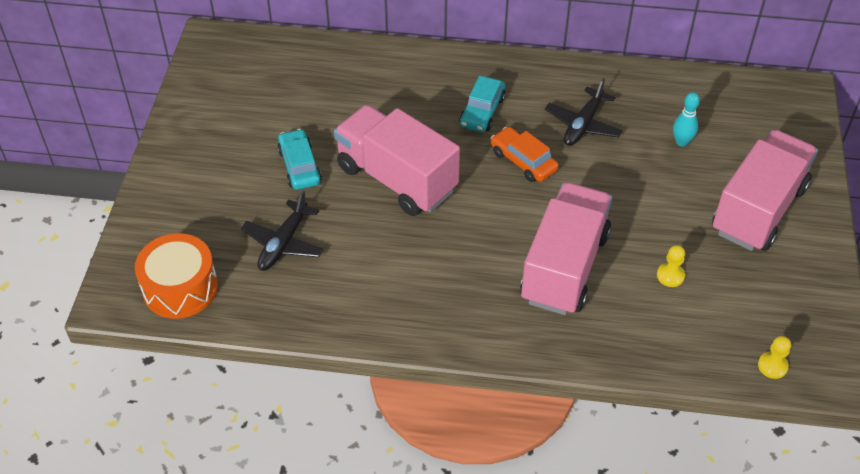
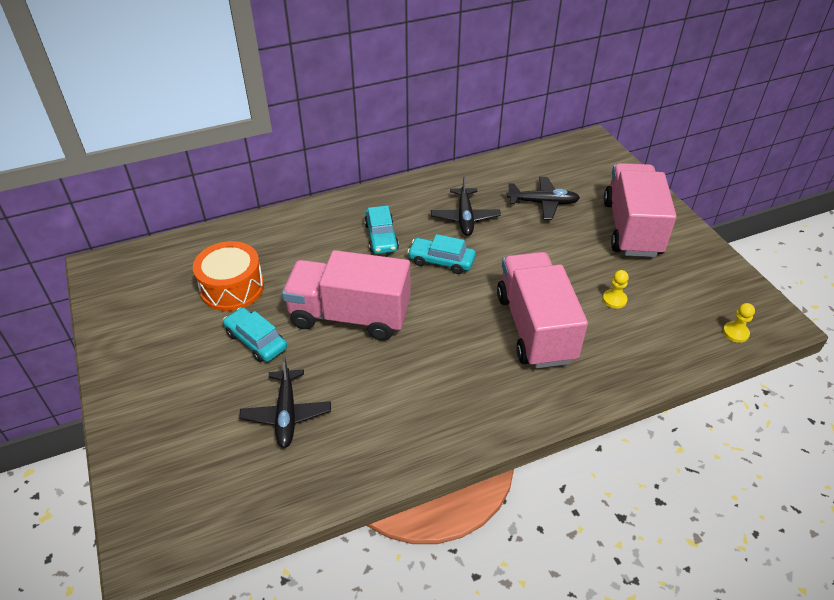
camera: 30 degrees left, 5 degrees down
(180, 288) = (210, 503): orange drum -> orange drum (232, 288)
(523, 161) = (441, 261): orange car -> turquoise car
(681, 142) = (543, 203): turquoise bowling pin -> black plane

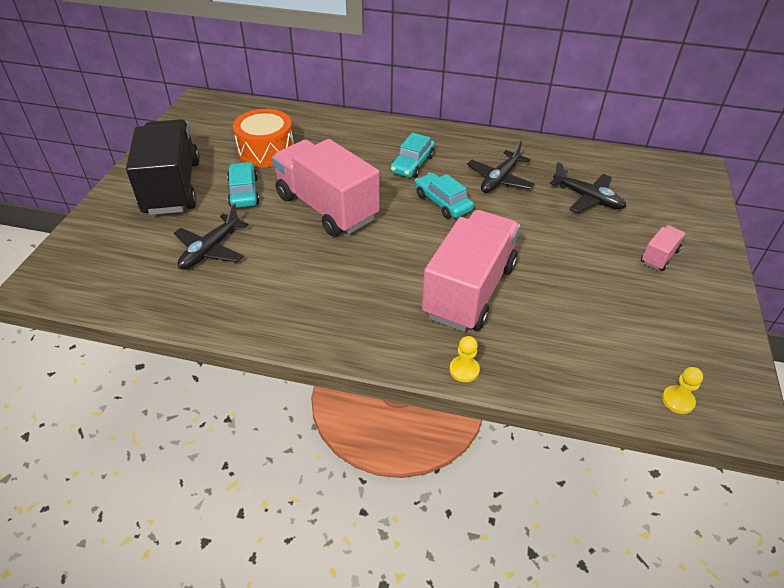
camera: 35 degrees right, 0 degrees up
(175, 373) = (172, 187): none -> black truck
(614, 299) = (572, 306): yellow pawn -> yellow pawn (464, 370)
(631, 228) = (659, 256): pink truck -> pink truck, size x0.43

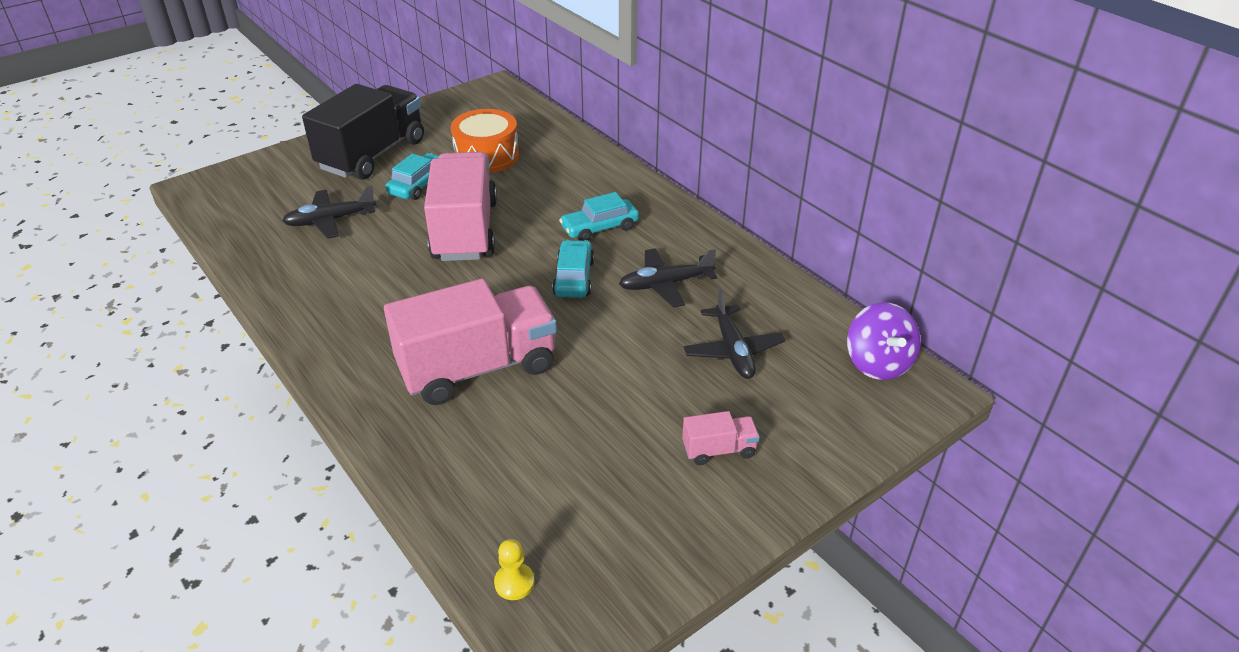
camera: 40 degrees right, 5 degrees down
(464, 370) = (374, 428): yellow pawn -> none
(659, 168) = (878, 363): none -> purple spinning top

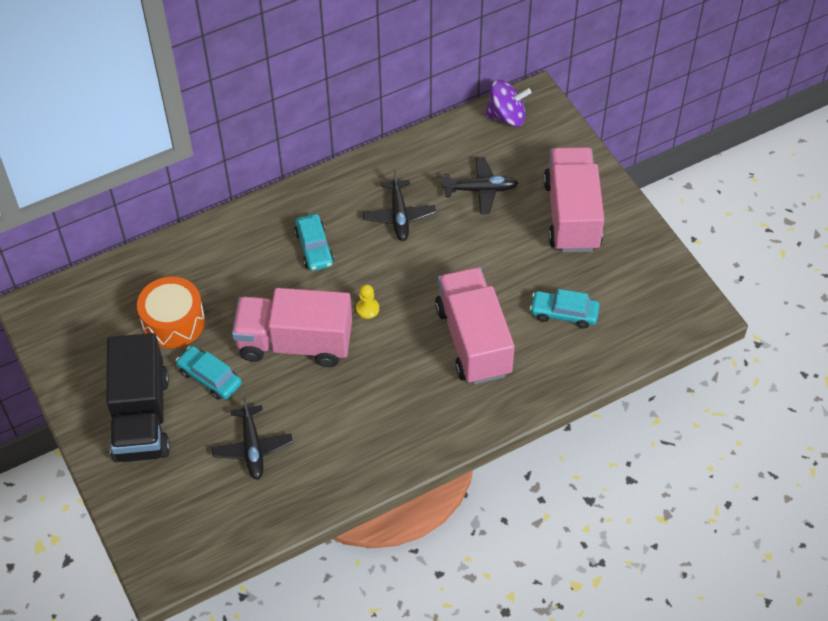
camera: 80 degrees left, 15 degrees up
(372, 155) = (142, 417): black truck -> black truck turned 135 degrees counterclockwise
(514, 582) = (661, 329): yellow pawn -> yellow pawn (367, 309)
(574, 278) = (378, 272): turquoise car -> turquoise car (564, 313)
(719, 450) = (571, 215): pink truck -> pink truck, size x2.34

